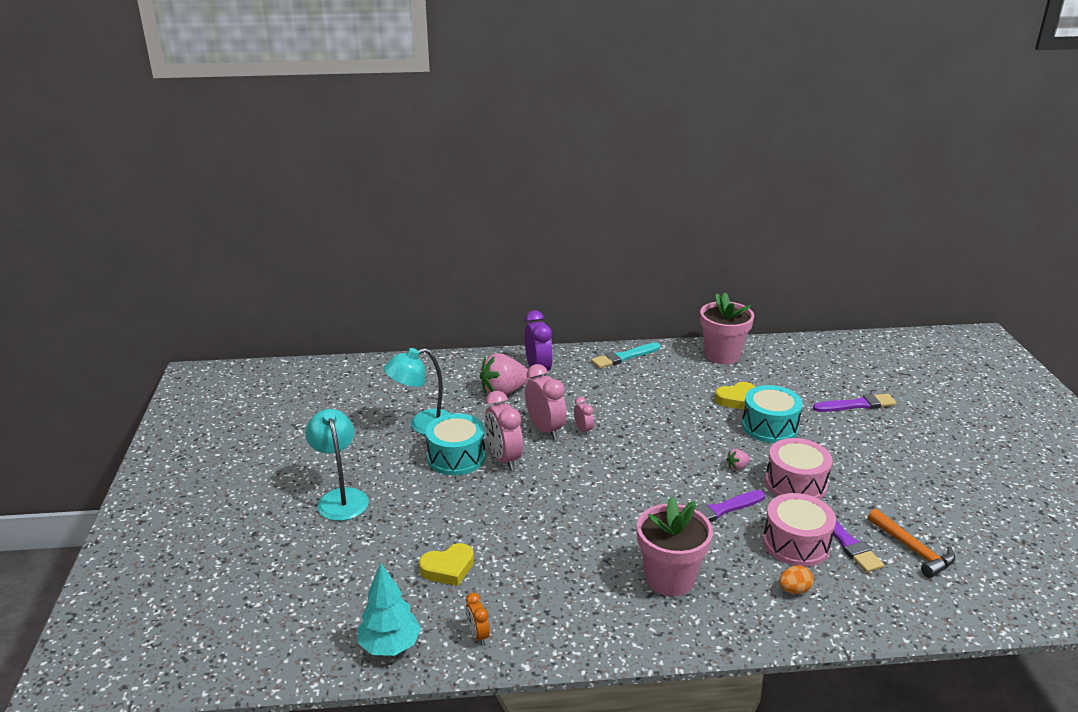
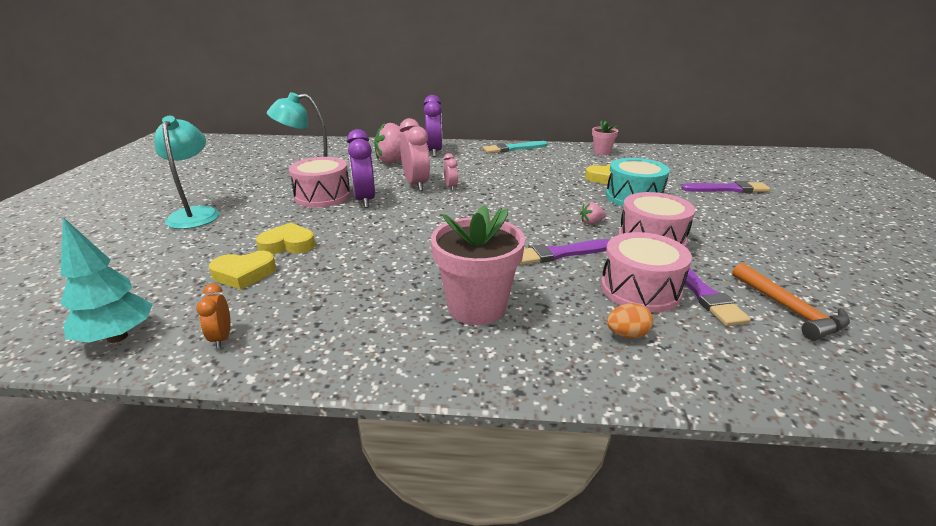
camera: 10 degrees right, 0 degrees up
(456, 457) = (322, 196): turquoise drum -> pink drum
(465, 529) = (288, 245): none -> yellow heart
(504, 459) = (365, 200): pink clock -> purple clock
(722, 355) = (602, 152): pink flower pot -> pink flower pot, size x0.53

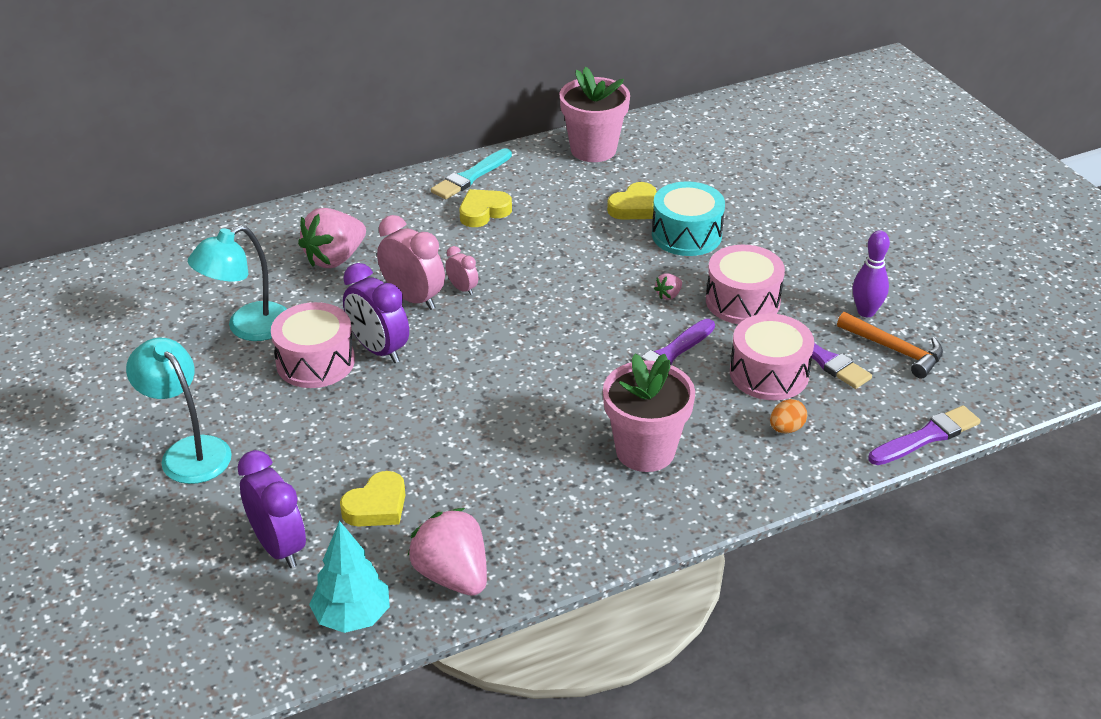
camera: 30 degrees left, 10 degrees up
(222, 338) = (452, 575): orange clock -> pink strawberry
(288, 245) = (373, 452): yellow heart -> yellow heart (483, 212)
(434, 152) = (366, 219): purple clock -> purple clock (278, 547)
(602, 152) = (593, 149): pink flower pot -> pink flower pot, size x1.88
(727, 189) = (776, 184): purple brush -> purple brush (926, 437)
(770, 274) = (866, 312): none -> purple bowling pin

